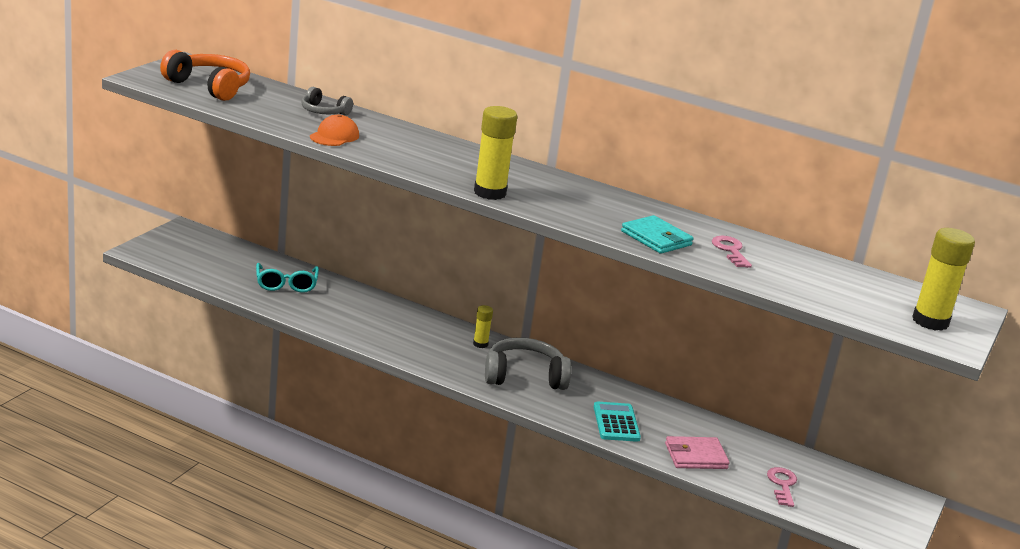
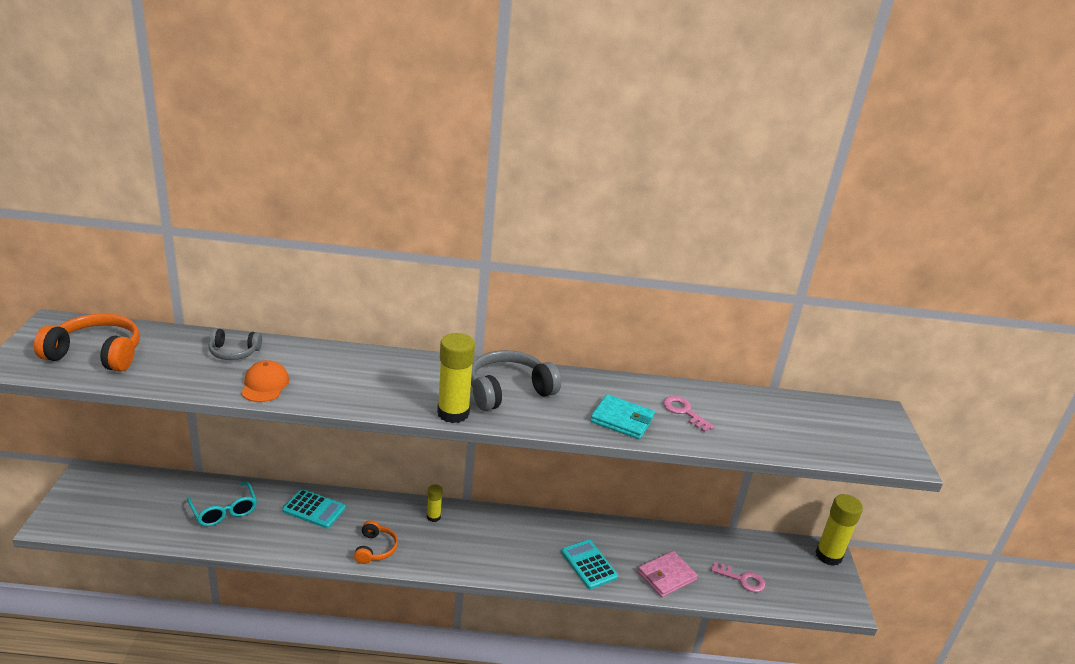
camera: 25 degrees left, 5 degrees up
(368, 306) = (314, 509): none -> turquoise calculator
(407, 348) = (375, 549): none -> orange headphones
(524, 376) = (489, 541): grey headphones -> grey headphones (508, 391)
(782, 485) = (742, 579): pink key -> pink key turned 135 degrees clockwise
(930, 321) = (871, 440): yellow glue stick -> yellow glue stick (828, 555)

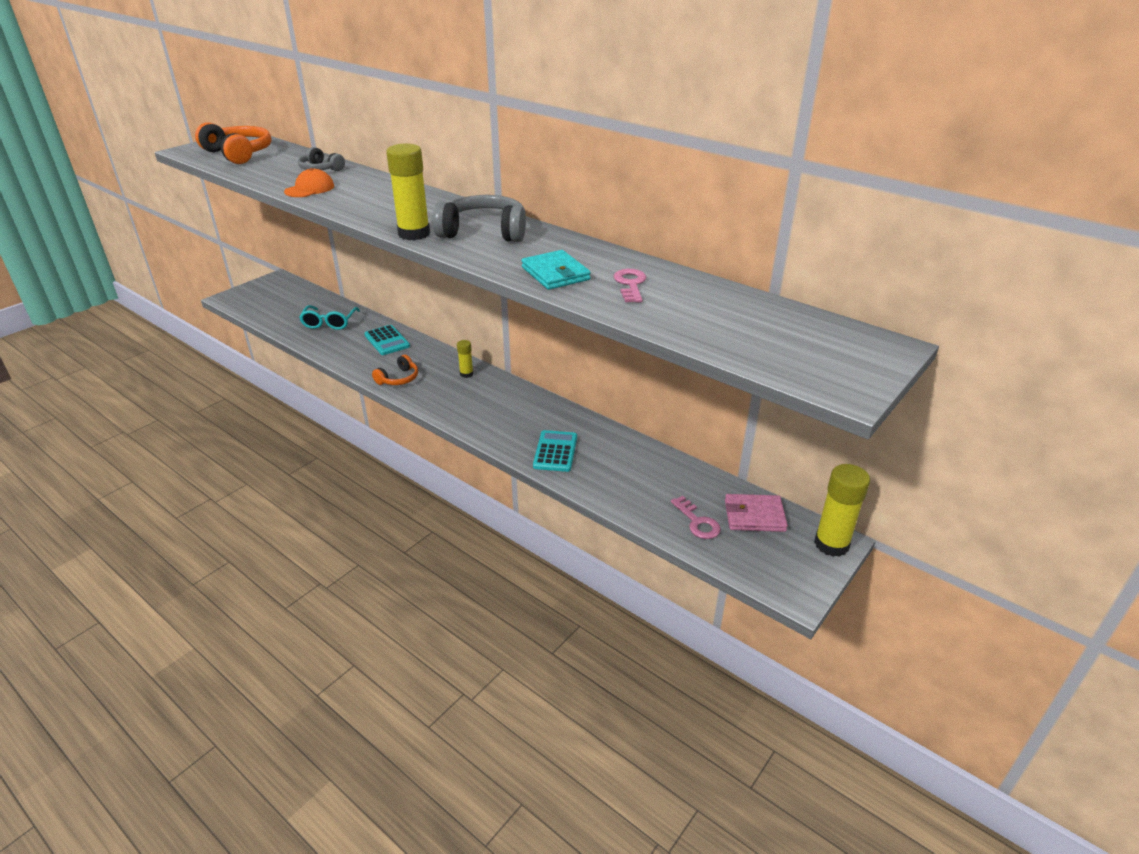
camera: 40 degrees right, 5 degrees up
(666, 576) = (619, 488): pink wallet -> pink wallet (754, 516)

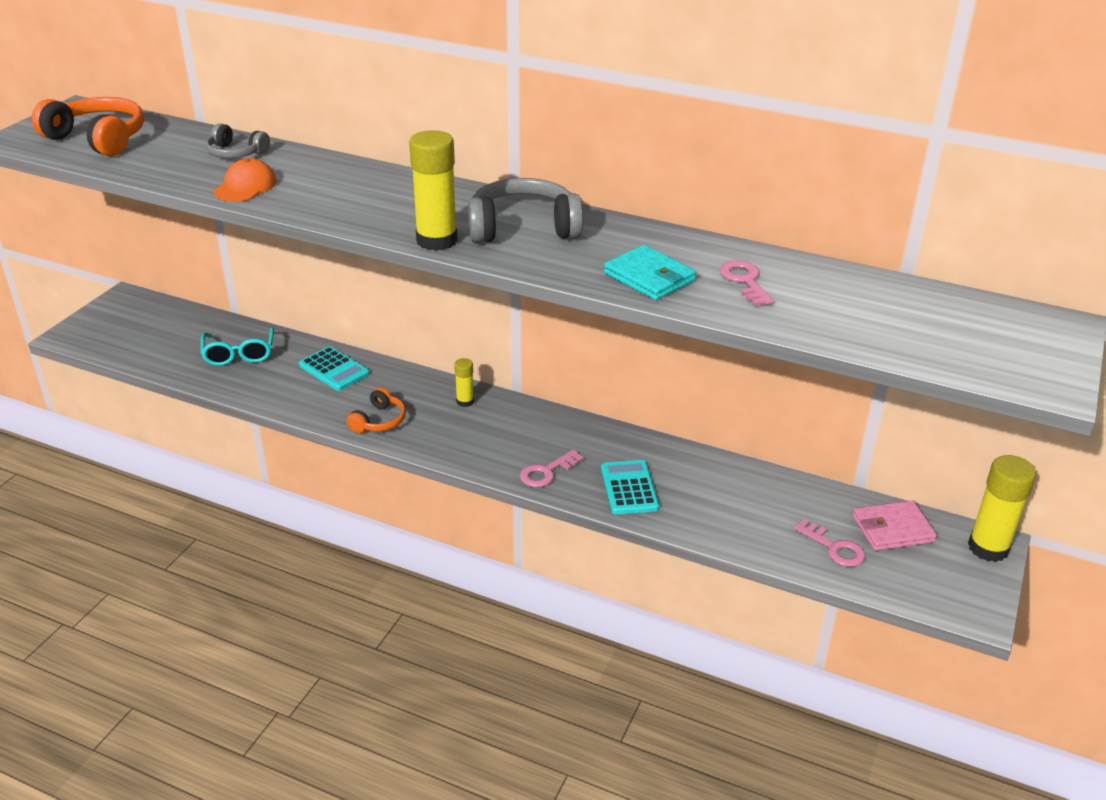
camera: 15 degrees left, 0 degrees up
(499, 431) = (547, 472): none -> pink key

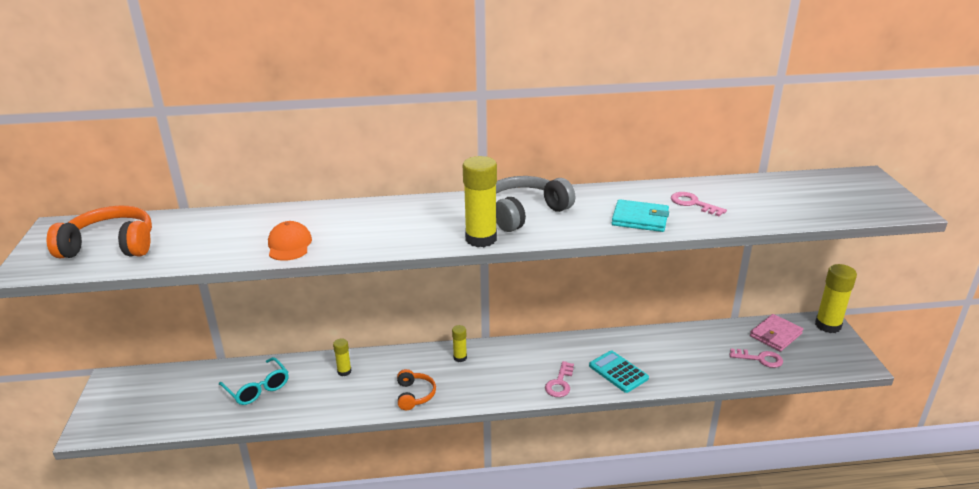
camera: 30 degrees left, 5 degrees down
(236, 153) = (248, 223): grey headphones -> none
(334, 369) = (344, 371): turquoise calculator -> yellow glue stick

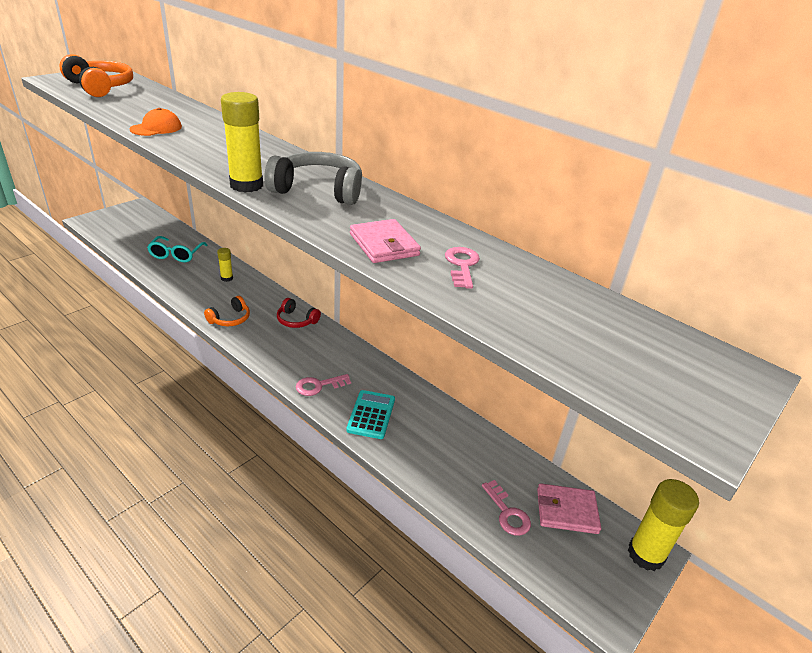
camera: 45 degrees right, 5 degrees up
(460, 357) = (296, 320): yellow glue stick -> red headphones
(640, 219) = (384, 244): turquoise wallet -> pink wallet

